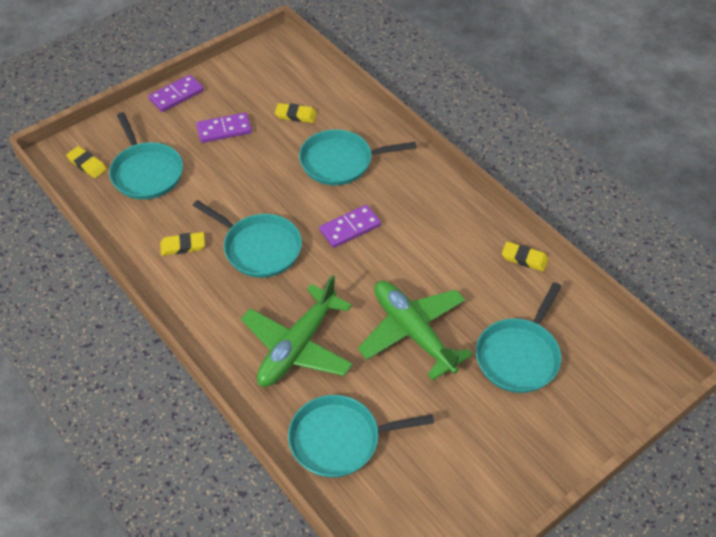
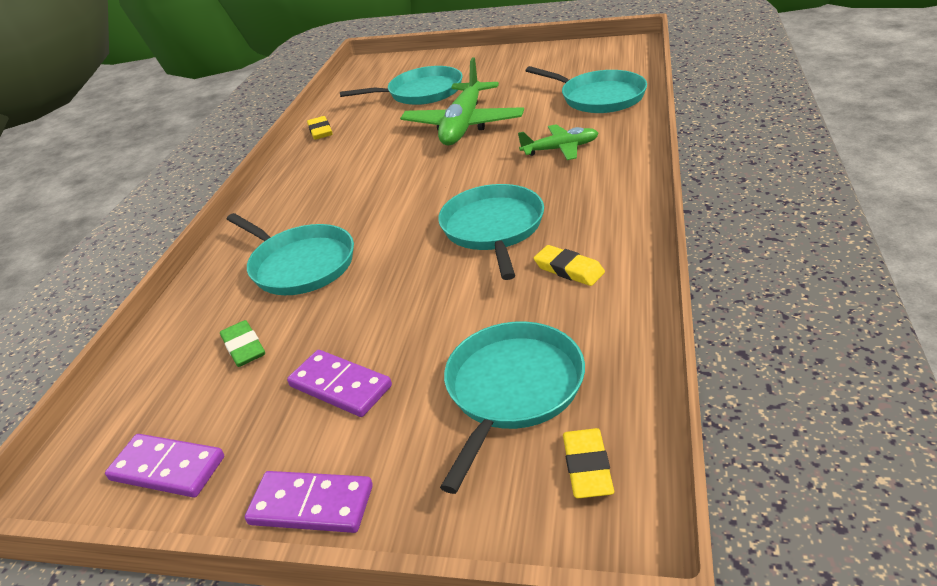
camera: 125 degrees left, 15 degrees down
(296, 115) = (244, 347): yellow eraser -> green eraser
(297, 347) = (561, 149): green plane -> green plane, size x0.56
(350, 228) = (392, 204): purple domino -> purple domino (168, 468)

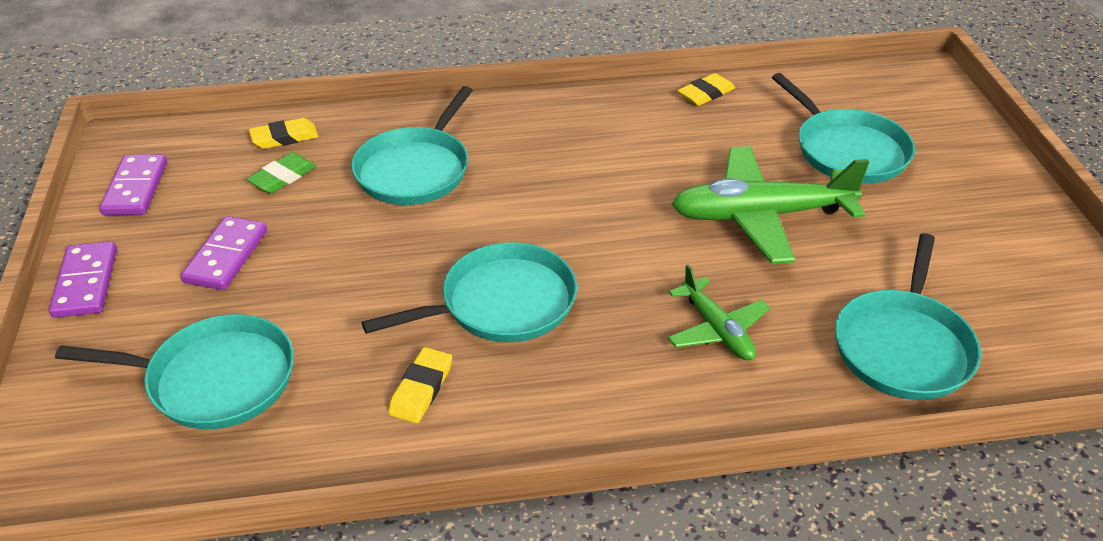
camera: 65 degrees right, 5 degrees up
(587, 467) = (105, 455): yellow eraser -> yellow eraser (284, 137)

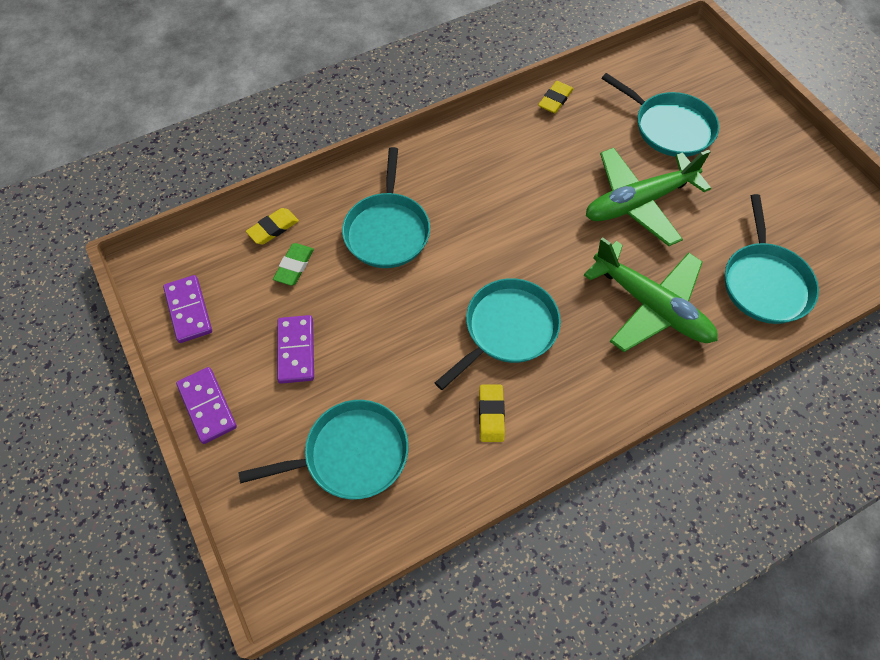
camera: 20 degrees left, 20 degrees up
(717, 330) = (651, 306): green plane -> green plane, size x1.79

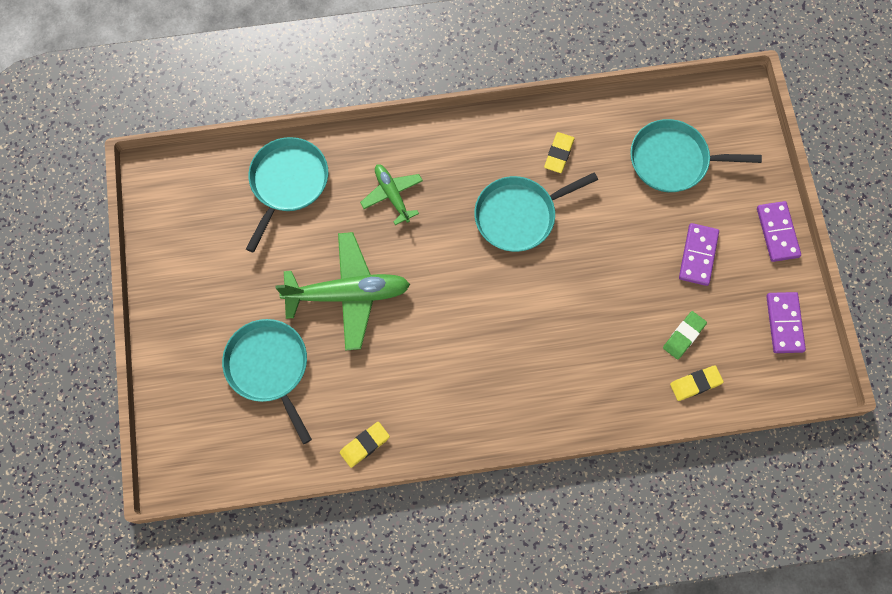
camera: 160 degrees left, 10 degrees up
(387, 230) = (589, 344): turquoise pan -> none
(651, 306) = (392, 195): green plane -> green plane, size x0.56

